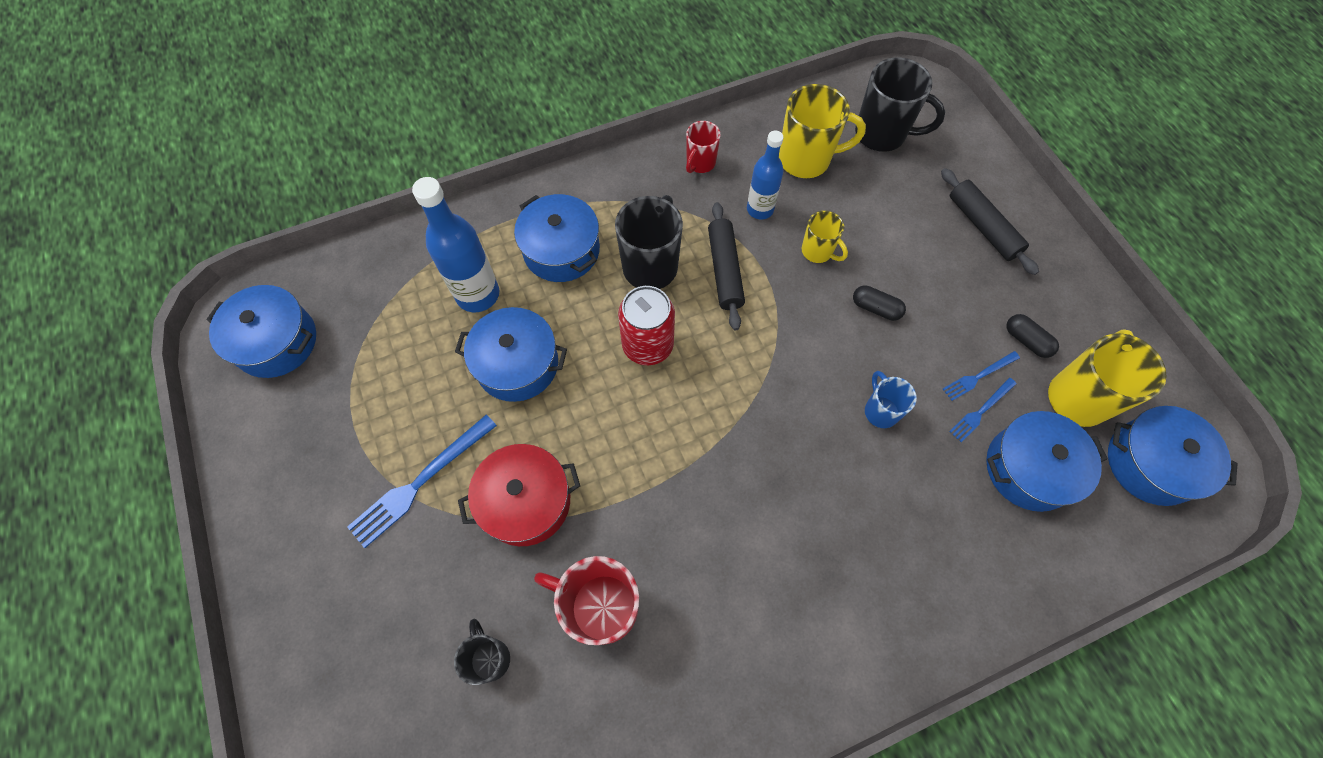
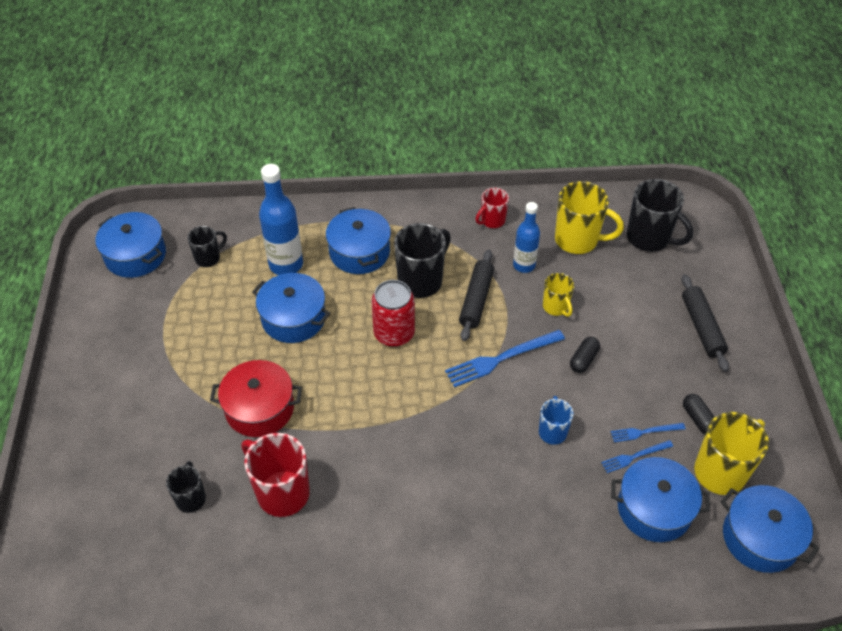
camera: 20 degrees right, 15 degrees down
(375, 316) = (208, 258): none -> black mug
(420, 482) = (192, 373): blue fork -> blue fork (501, 359)
(875, 308) = (583, 360): black capsule -> black capsule turned 75 degrees clockwise

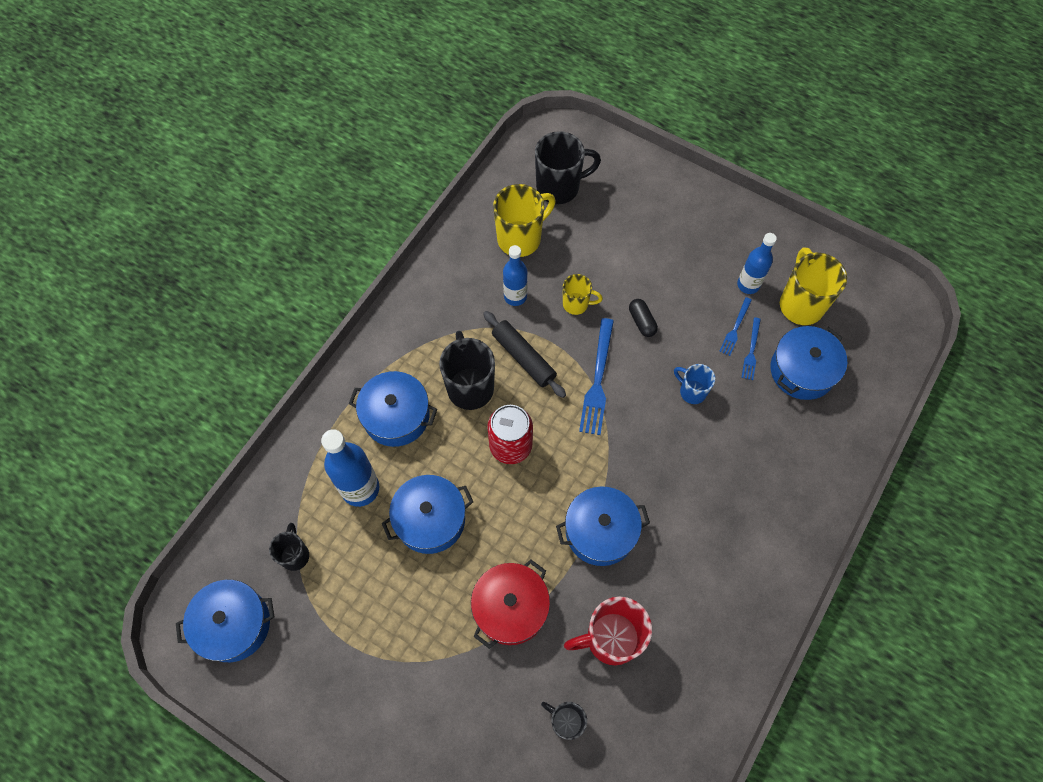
camera: 55 degrees left, 15 degrees up
(492, 221) = (447, 286): red mug -> none
(698, 419) = (748, 285): black capsule -> blue bottle
(702, 327) = (671, 219): black rolling pin -> none
(760, 538) = (866, 321): blue pot -> blue pot (600, 531)

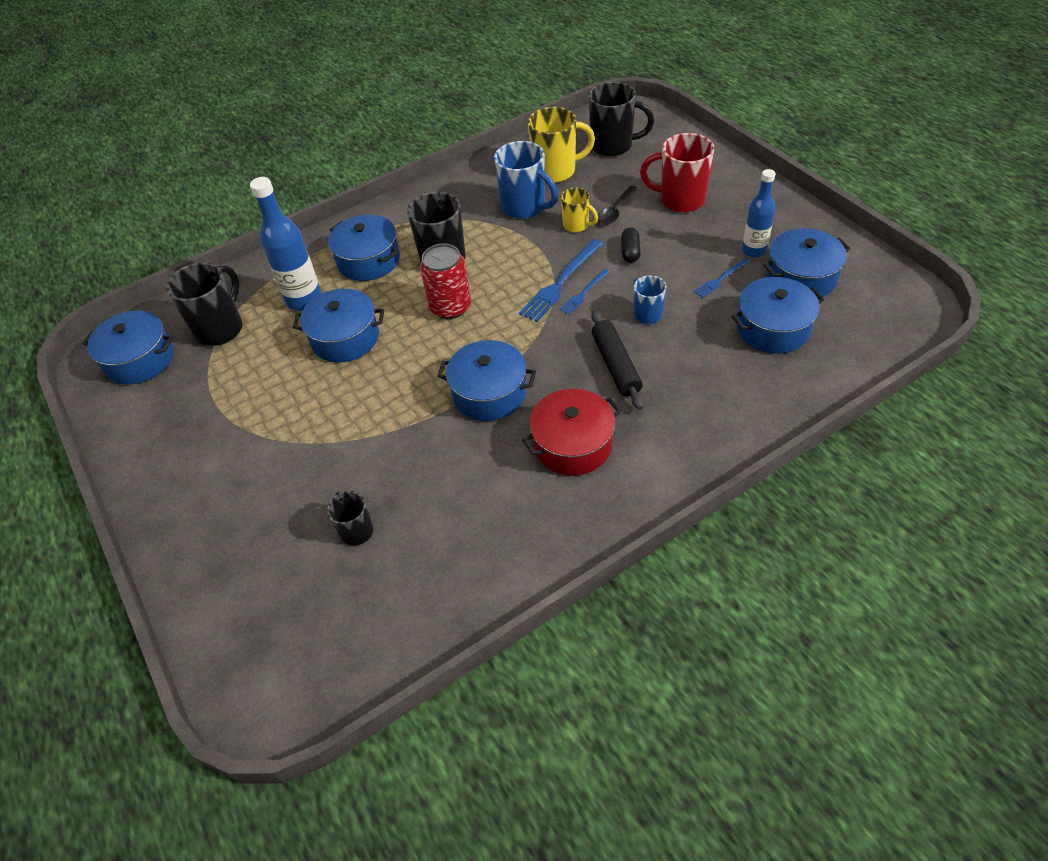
camera: 30 degrees right, 15 degrees down
(295, 555) = (221, 328): black mug -> black mug, size x1.75
(510, 608) = (368, 424): red pot -> red pot (573, 444)
(515, 296) = (525, 208): blue bottle -> blue mug
(523, 358) = (504, 250): black rolling pin -> black rolling pin (615, 365)
(603, 274) = (615, 211): none -> black spoon
(610, 639) = (443, 479): red mug -> red mug (680, 200)
(751, 351) = (727, 300): blue fork -> blue fork (584, 293)
(800, 304) = (801, 278): yellow mug -> blue pot

